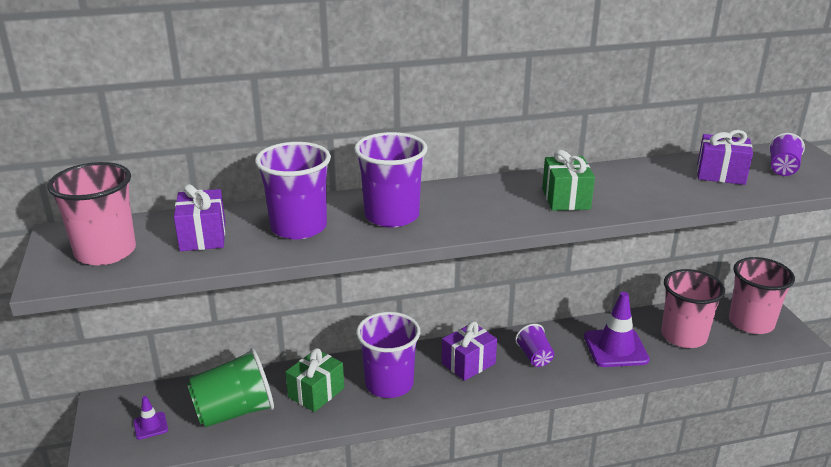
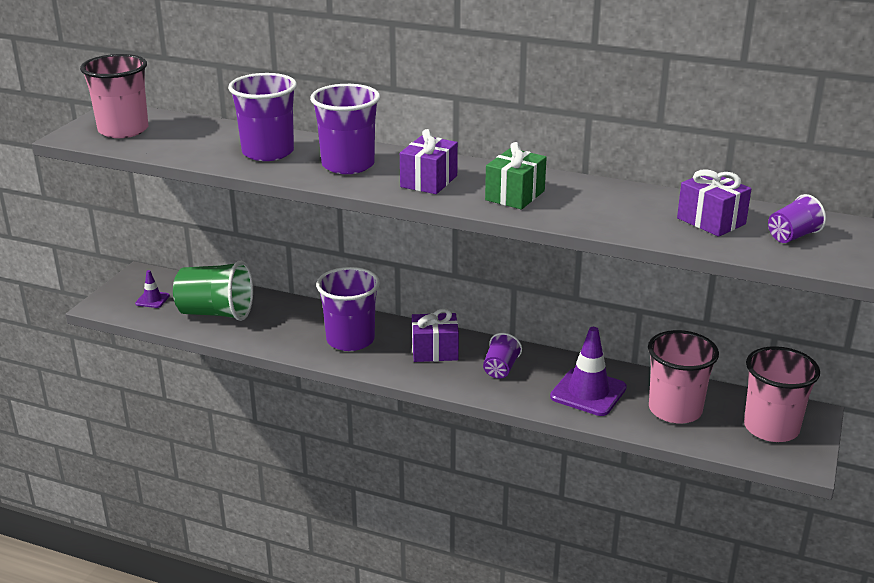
camera: 35 degrees right, 0 degrees up
(203, 236) = (196, 139): purple gift -> purple gift (429, 181)
(316, 392) = (288, 324): green gift -> none

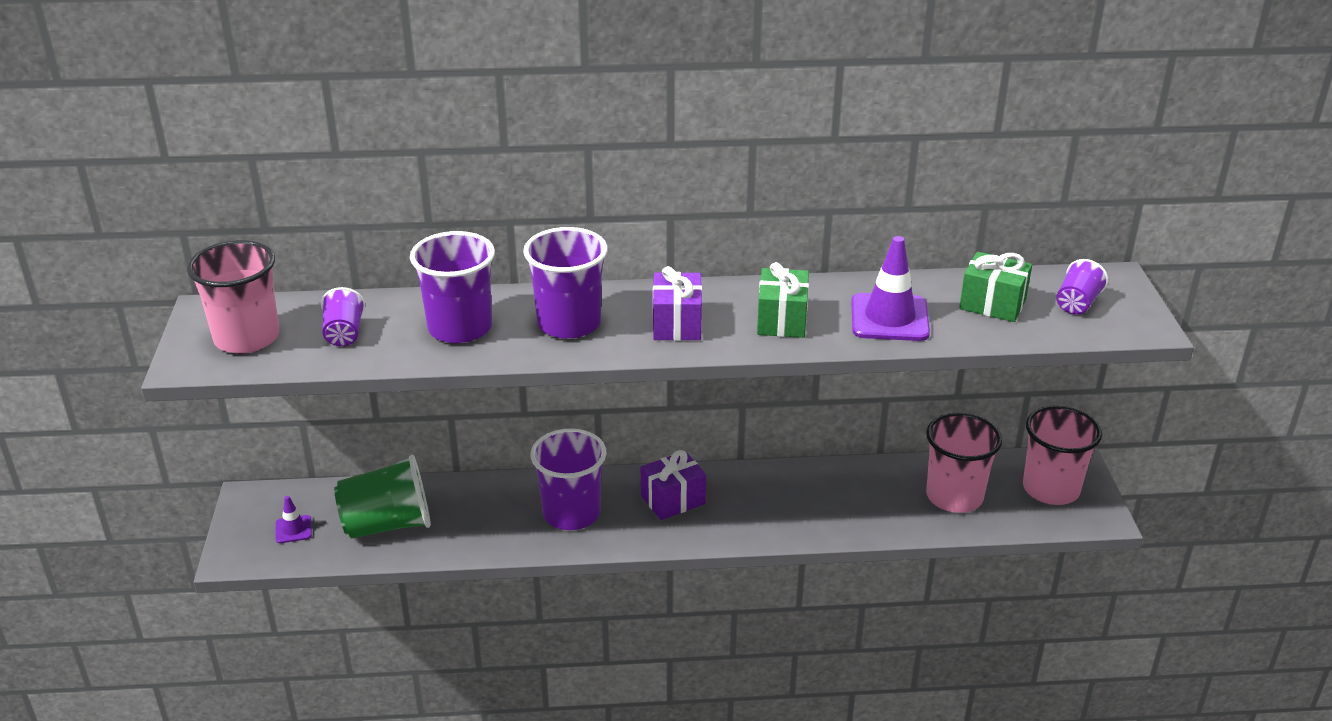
camera: 25 degrees left, 5 degrees up
(500, 369) = (756, 501): purple cup -> purple cup (344, 334)
(588, 392) = (861, 502): purple traffic cone -> purple traffic cone (889, 318)
(711, 221) = (992, 304): purple gift -> green gift

